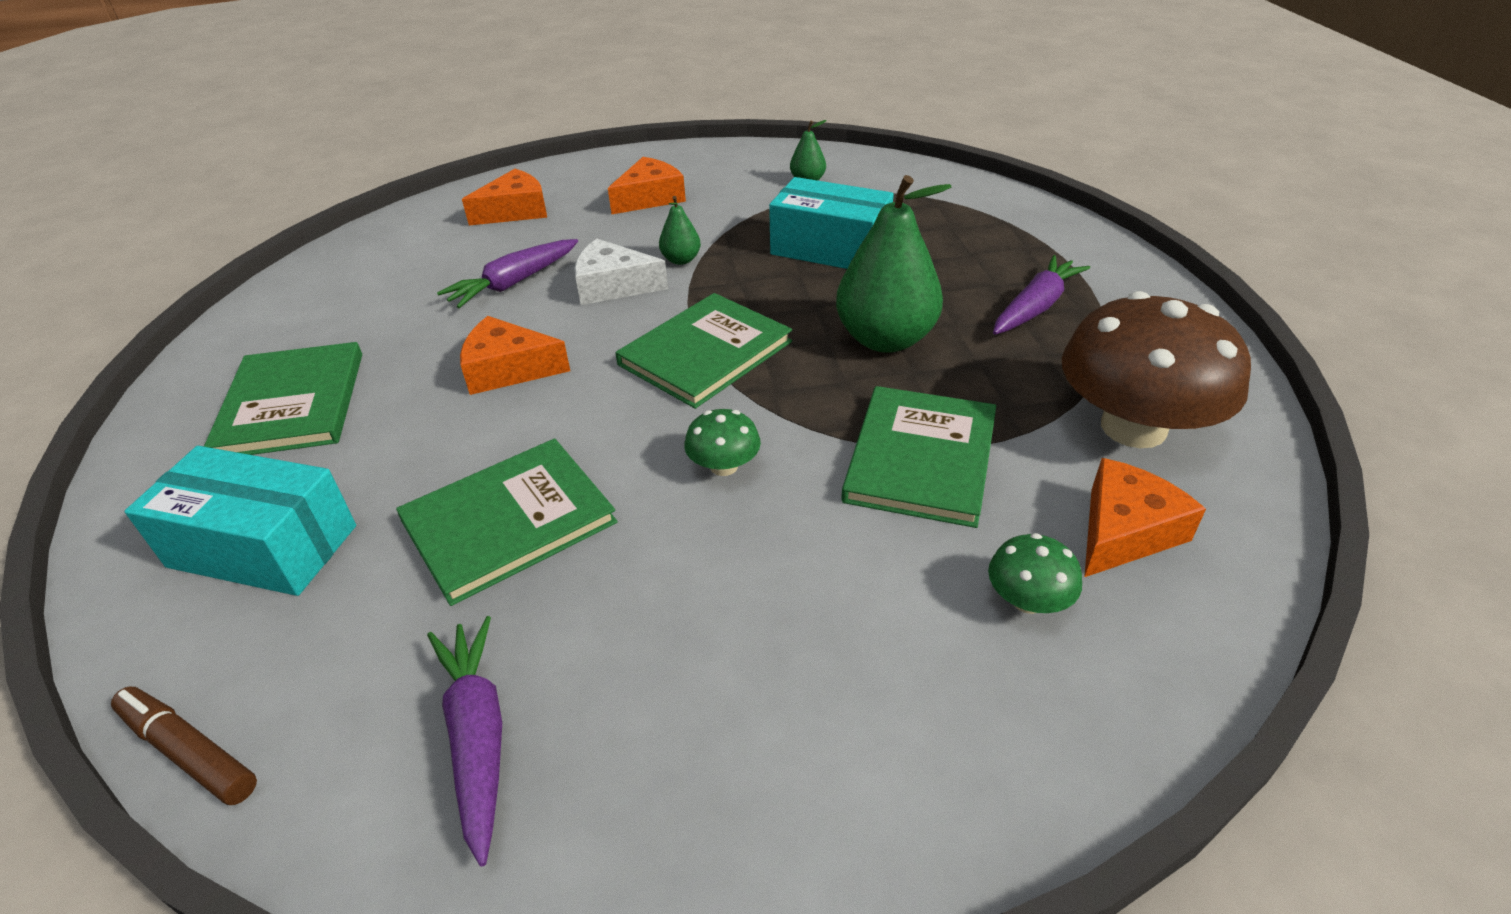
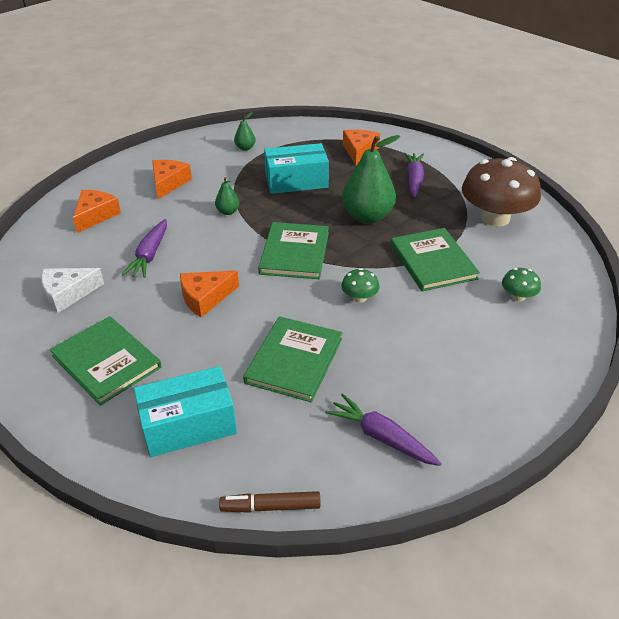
camera: 35 degrees left, 0 degrees up
(613, 286) = (208, 237): white cheese -> white cheese (68, 294)
(1124, 531) = (526, 258): orange cheese -> orange cheese (359, 151)

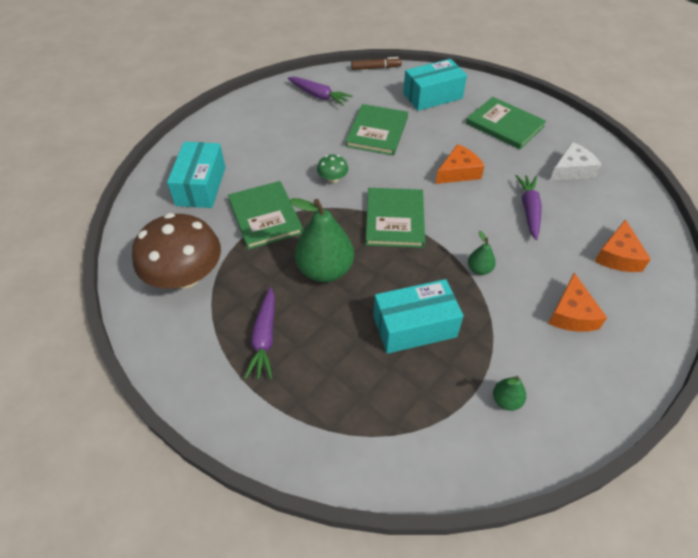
camera: 175 degrees right, 10 degrees up
(359, 151) = (336, 402): orange cheese -> none
(518, 296) = (201, 186): green mushroom -> turquoise box

